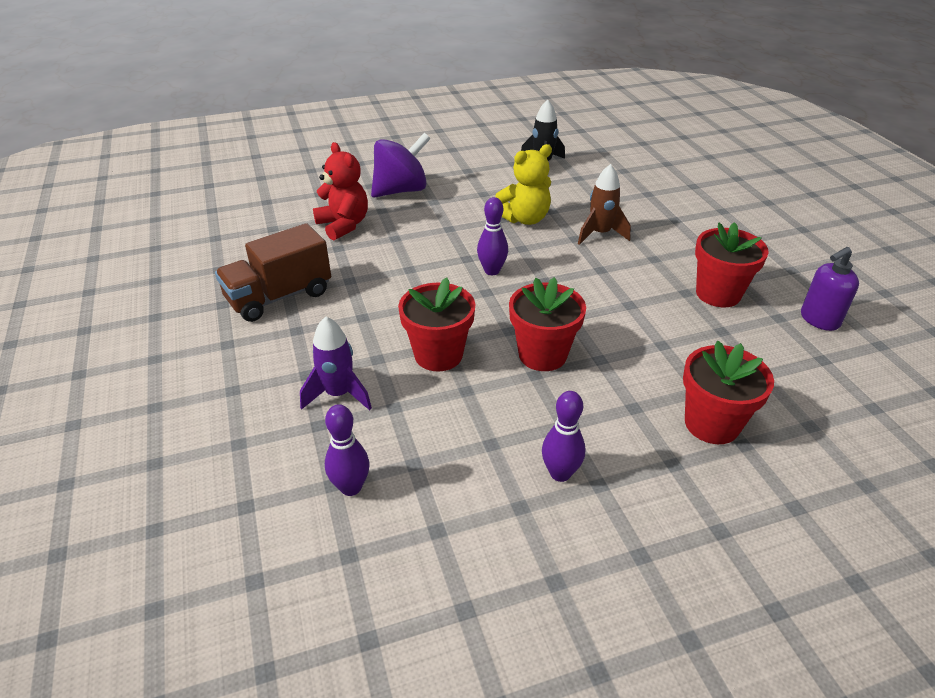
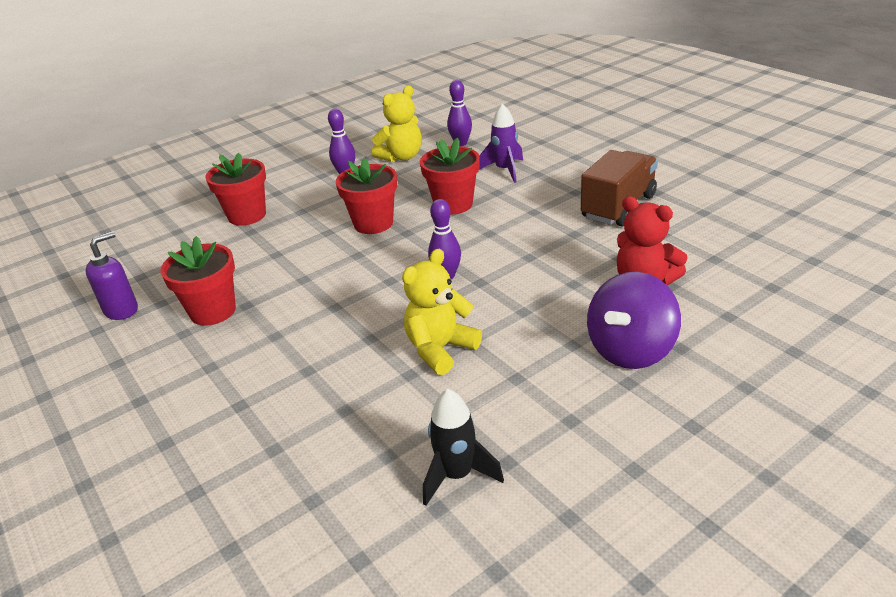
camera: 165 degrees right, 5 degrees down
(460, 486) = (401, 157): none -> yellow teddy bear
(600, 234) = (340, 352): brown rocket -> none

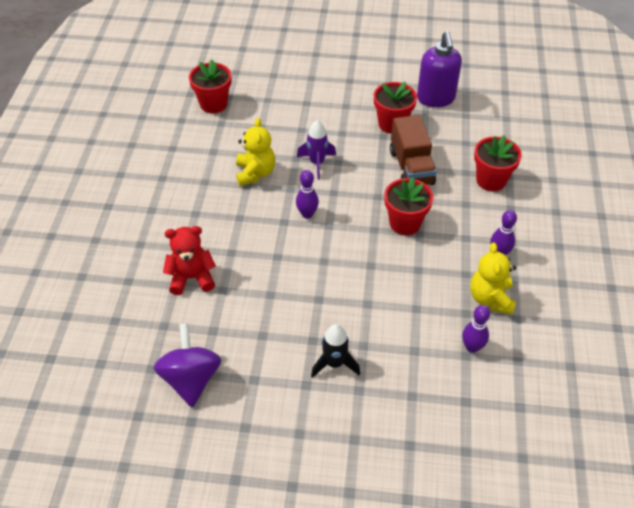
camera: 130 degrees right, 15 degrees up
(121, 310) = (436, 98): purple soap dispenser -> purple soap dispenser, size x1.58
(453, 204) = (379, 271): red flower pot -> red flower pot (213, 104)
(457, 475) = (186, 133): black rocket -> black rocket (334, 363)
(505, 170) = (392, 333): purple rocket -> purple rocket (317, 163)
(618, 207) = (266, 341): brown truck -> brown truck (411, 167)
(630, 350) = (164, 227): purple spinning top -> purple spinning top (191, 379)

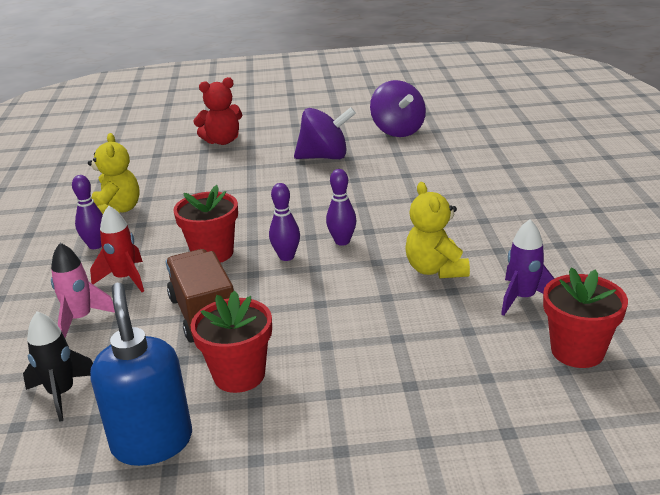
camera: 170 degrees right, 20 degrees down
(192, 278) = (443, 176): red teddy bear -> red teddy bear (222, 141)
(286, 343) = (325, 157): none -> purple spinning top
(317, 163) = (351, 296): purple rocket -> purple rocket (522, 298)
(334, 363) = (275, 154): black rocket -> black rocket (62, 394)
(436, 98) = (152, 442): purple soap dispenser -> blue soap dispenser
(468, 210) = (125, 279): none -> red rocket
(472, 347) = (145, 180): purple bowling pin -> purple bowling pin (286, 257)
(491, 180) = (80, 319): red flower pot -> pink rocket

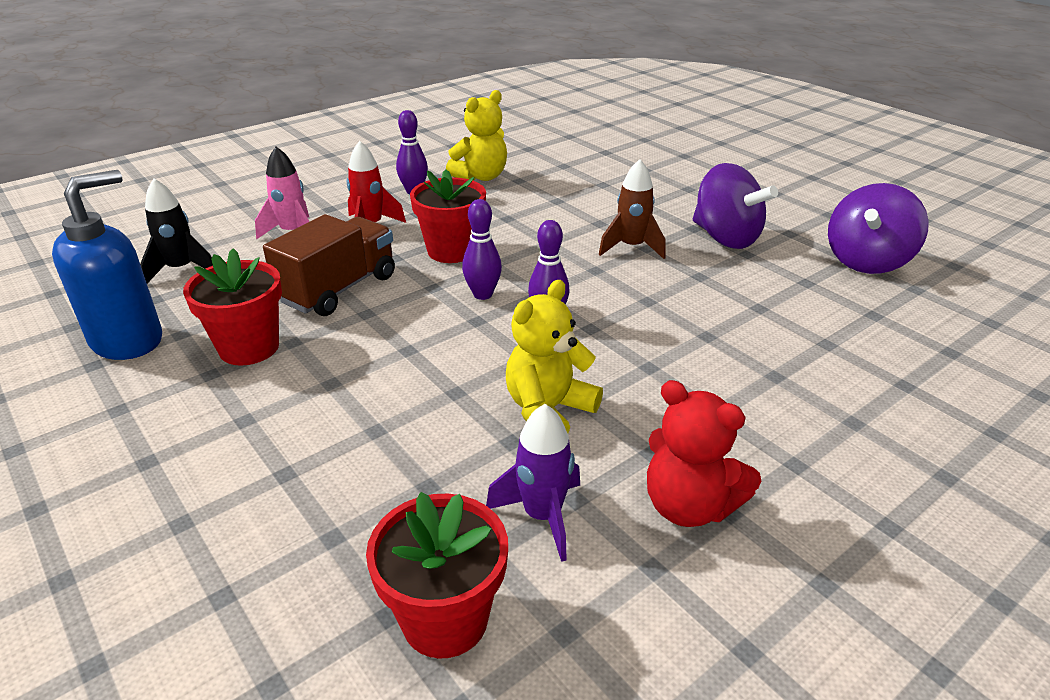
camera: 55 degrees right, 5 degrees up
(222, 141) = (678, 170): red teddy bear -> red teddy bear (689, 506)
(297, 188) = (631, 247): none -> brown rocket

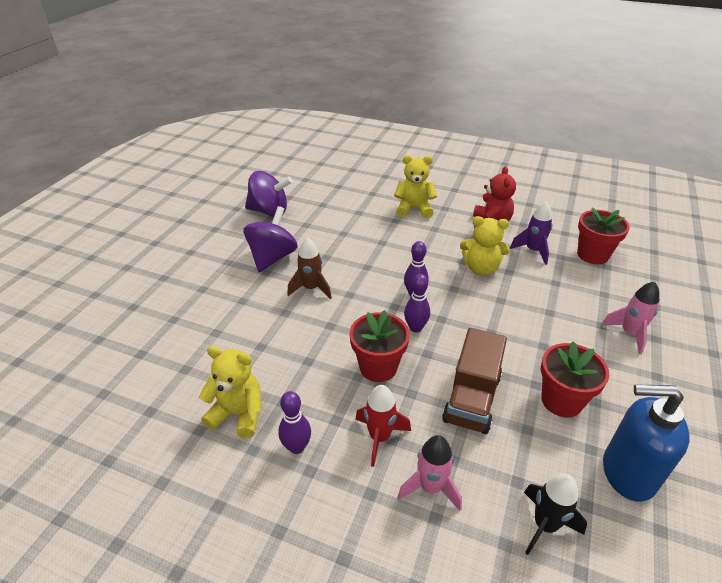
camera: 120 degrees left, 5 degrees up
(230, 494) = (629, 334): none -> pink rocket
(338, 289) = (472, 398): brown truck -> brown truck turned 75 degrees counterclockwise
(809, 415) = (414, 209): none -> yellow teddy bear

